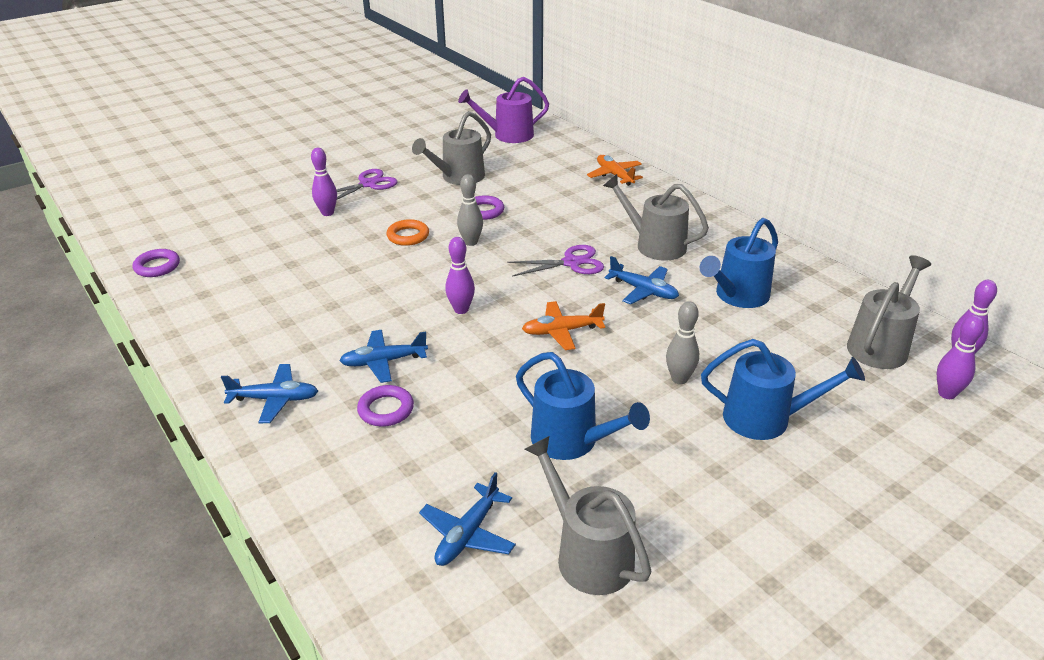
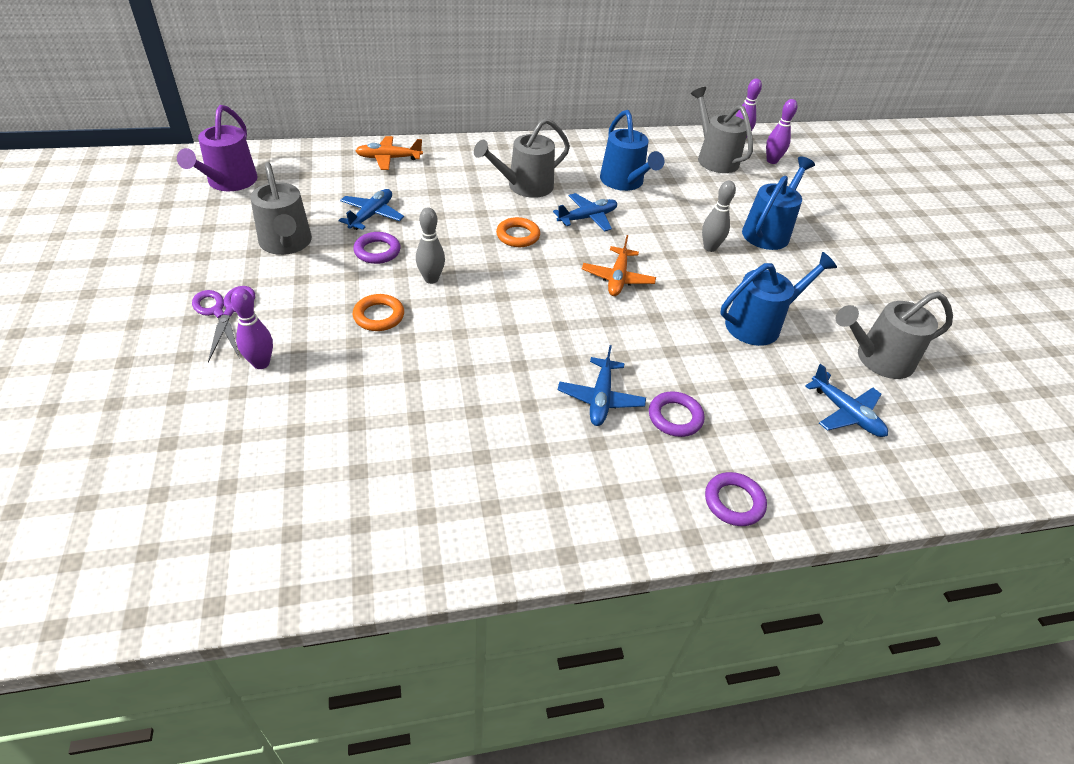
camera: 70 degrees left, 10 degrees up
(157, 266) = (241, 567): purple ring -> purple ring (734, 502)
(275, 399) = (621, 496): blue plane -> blue plane (372, 215)
(461, 310) = (546, 323): purple bowling pin -> none
(572, 263) = (518, 236): purple scissors -> orange ring

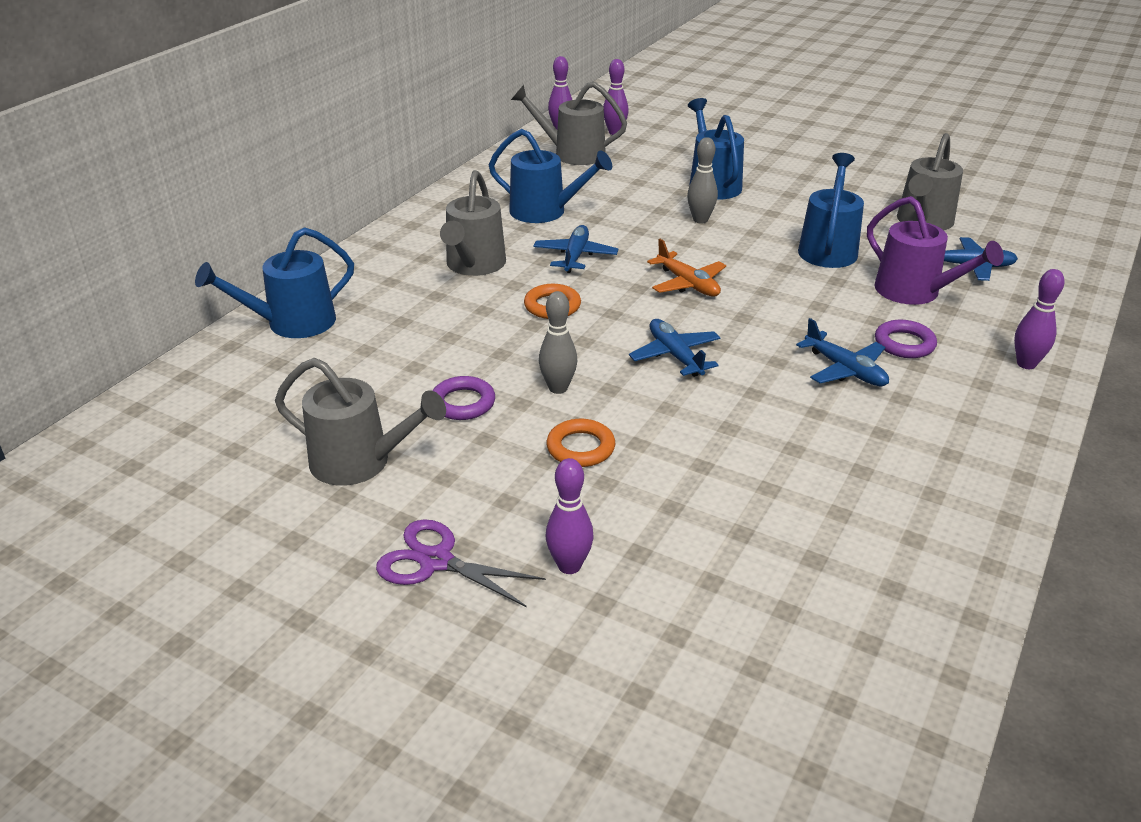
camera: 45 degrees left, 10 degrees down
(229, 182) = (156, 460): purple watering can -> purple watering can (915, 292)
(372, 215) = (388, 379): blue plane -> blue plane (675, 355)
(388, 158) = (292, 323): orange plane -> blue watering can
(734, 502) = (1026, 364): purple ring -> purple bowling pin

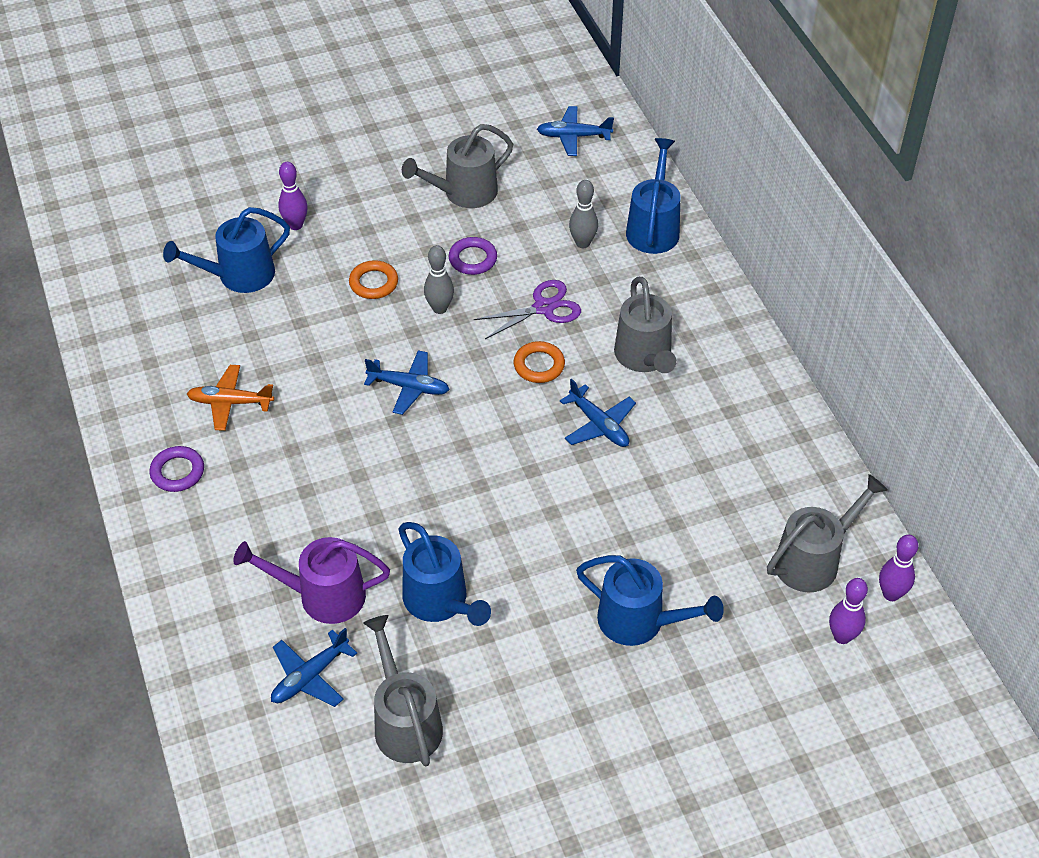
camera: 130 degrees right, 15 degrees up
(436, 561) = (355, 183): purple scissors -> purple scissors (544, 308)
(474, 265) = (645, 357): grey watering can -> grey watering can turned 150 degrees counterclockwise
(545, 212) = (698, 456): blue watering can -> blue watering can (238, 276)
(688, 284) = (487, 463): orange plane -> orange plane (230, 402)
(700, 220) = (578, 553): grey bowling pin -> grey bowling pin (582, 243)
(845, 370) = (294, 462): blue plane -> blue plane (573, 136)
(904, 344) = (279, 522): purple ring -> purple ring (177, 472)
(1026, 364) = (182, 570): purple bowling pin -> none

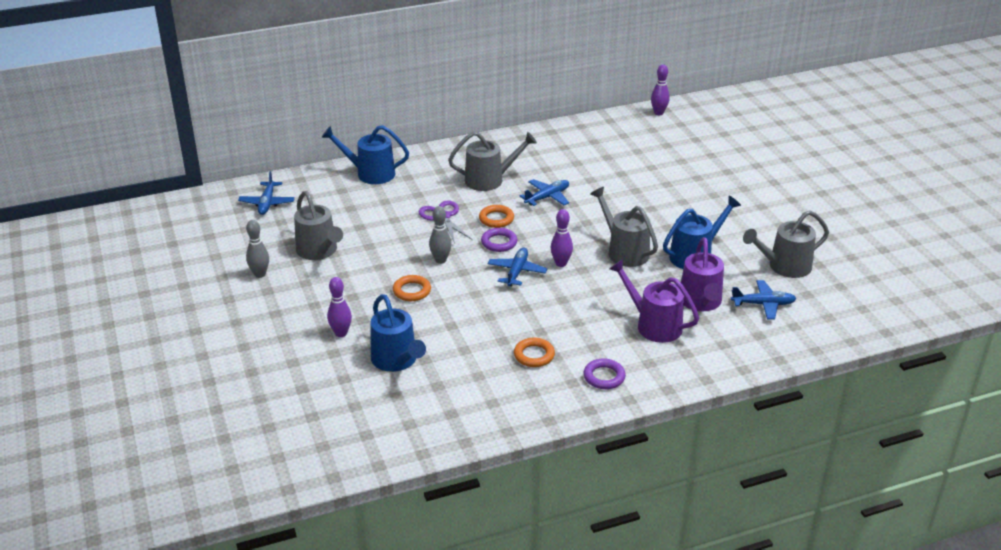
camera: 90 degrees left, 15 degrees down
(230, 402) = (534, 355): orange plane -> orange ring
(276, 533) = (653, 325): none -> purple watering can
(310, 676) = (763, 304): blue plane -> blue plane turned 45 degrees counterclockwise
(473, 259) = (391, 246): purple ring -> purple ring (499, 242)
(582, 243) = (381, 201): grey bowling pin -> grey bowling pin (260, 274)
(639, 621) = (693, 186): blue watering can -> none
(813, 560) = (640, 133): grey watering can -> grey watering can (624, 251)
(842, 636) = (689, 128): purple bowling pin -> purple bowling pin (561, 263)

